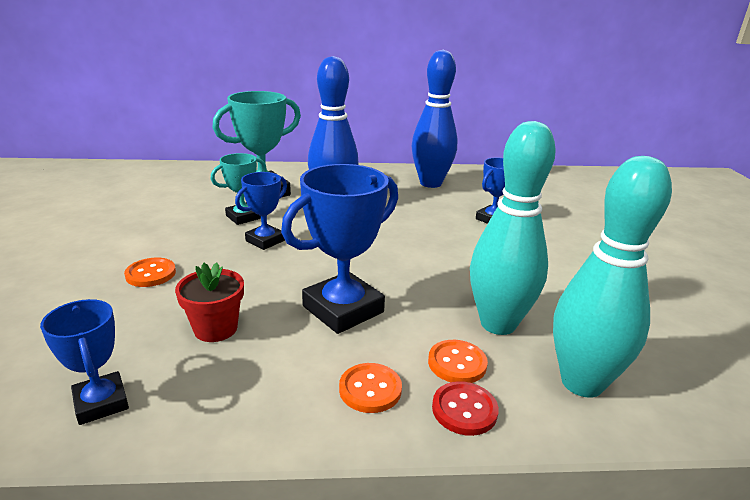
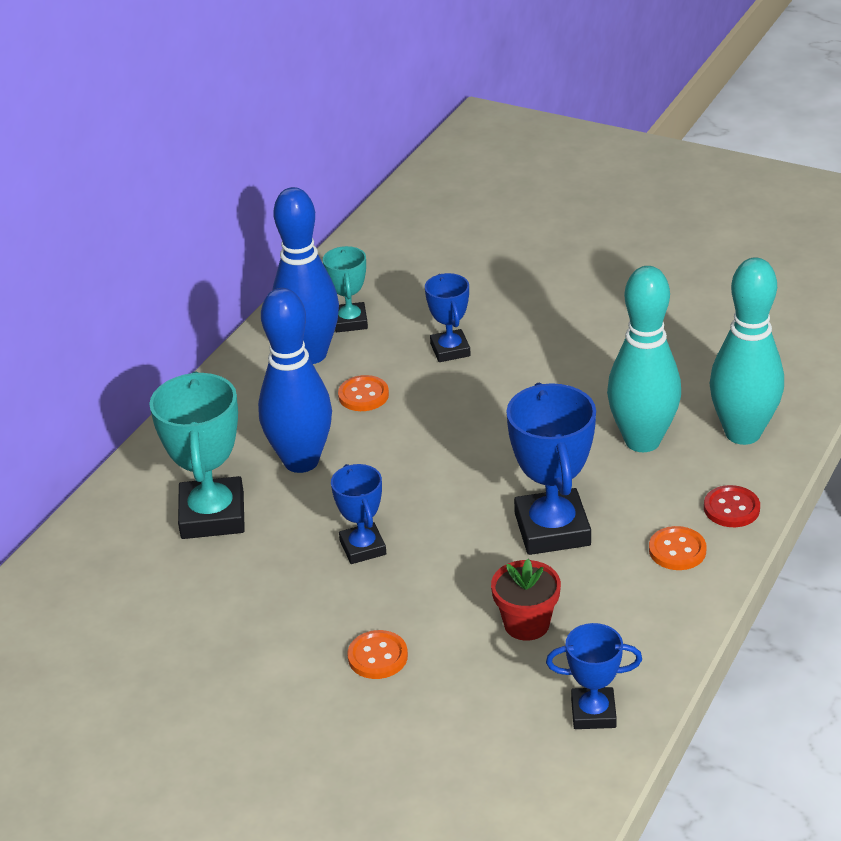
camera: 55 degrees left, 10 degrees up
(243, 217) = (279, 552): turquoise trophy -> turquoise trophy (350, 321)
(457, 363) = (677, 489): orange button -> orange button (363, 395)

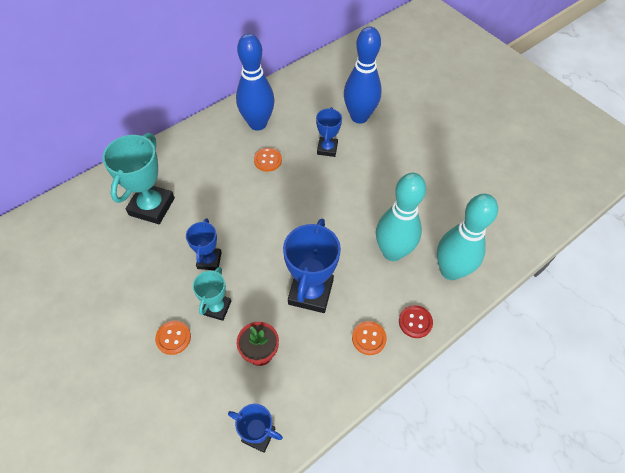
camera: 20 degrees right, 20 degrees up
(301, 461) = (213, 190): blue bowling pin -> blue bowling pin (359, 117)
(350, 321) = (289, 110): turquoise trophy -> turquoise trophy (217, 308)

